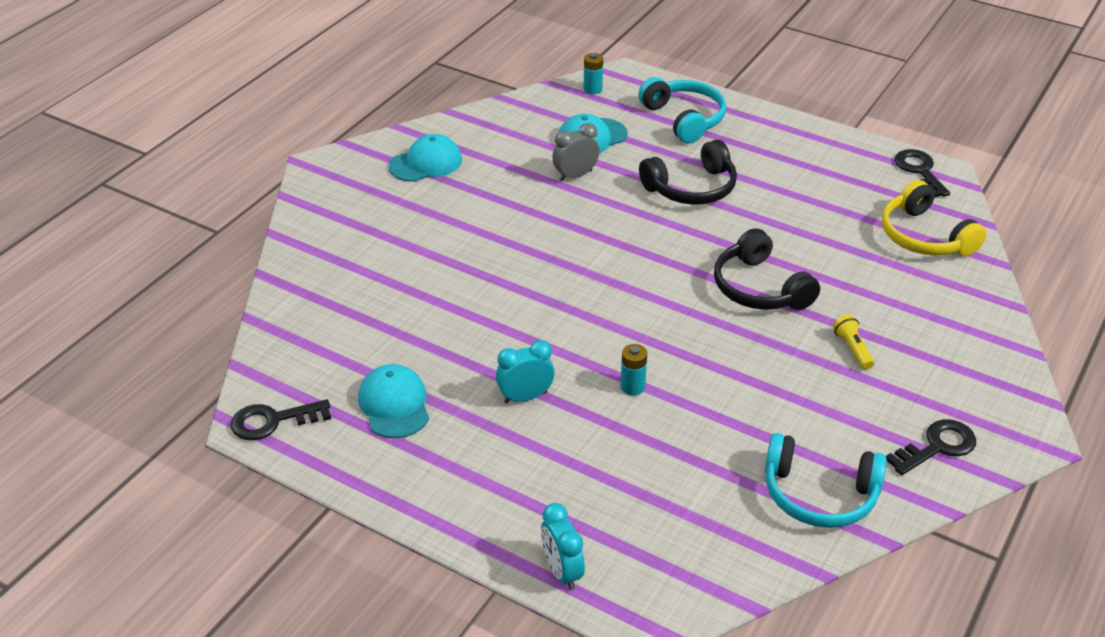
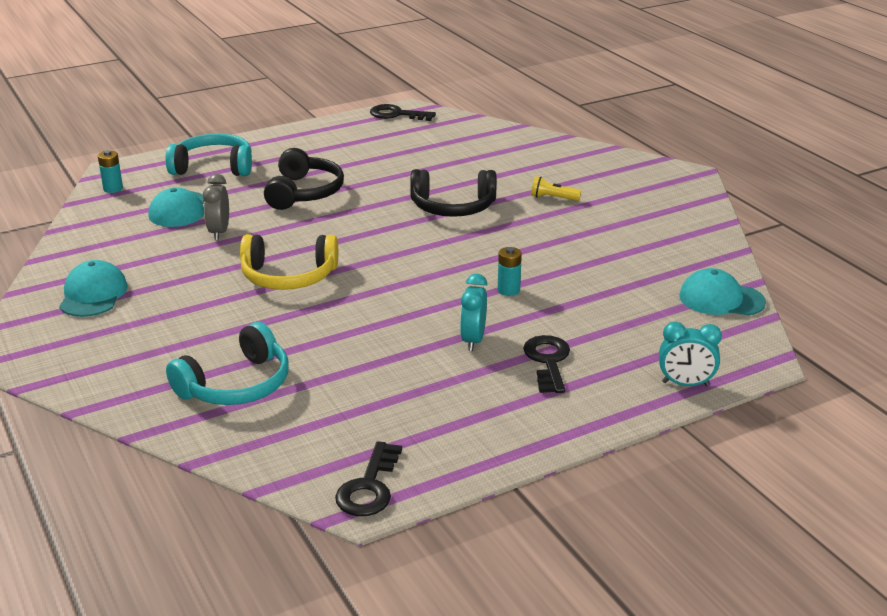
camera: 60 degrees left, 10 degrees down
(394, 404) = (417, 409): turquoise cap -> turquoise cap (721, 299)
(819, 495) = (684, 258): turquoise headphones -> turquoise headphones (236, 385)
(924, 236) = (466, 137): yellow headphones -> yellow headphones (288, 276)
(937, 447) = (672, 205): black key -> black key (548, 361)

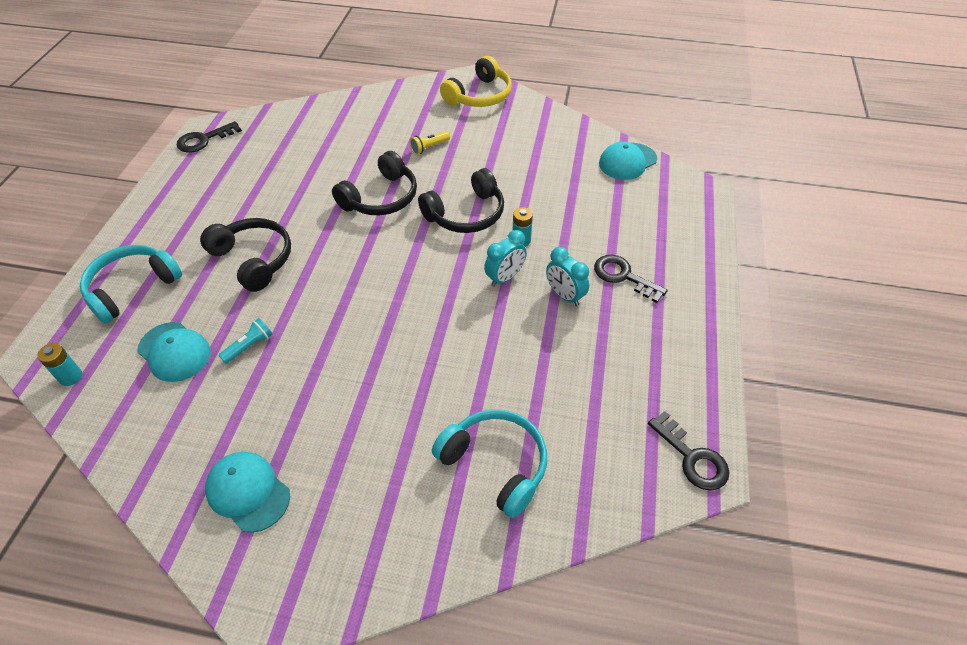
camera: 50 degrees left, 20 degrees up
(219, 232) = (249, 346): grey clock -> turquoise flashlight
(236, 385) = (495, 464): turquoise headphones -> turquoise headphones turned 45 degrees counterclockwise
(288, 276) = (371, 343): yellow headphones -> yellow headphones (479, 95)
(497, 251) = (466, 214): none -> black headphones
(685, 384) = (701, 234): turquoise clock -> turquoise clock (505, 278)

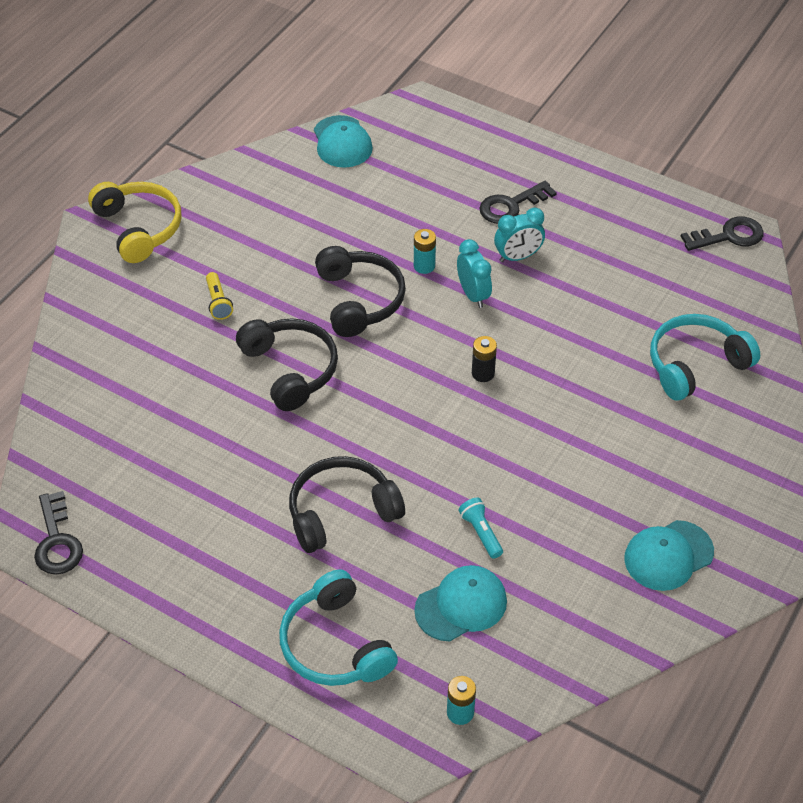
camera: 70 degrees left, 0 degrees up
(419, 305) = (483, 373): none -> black battery

